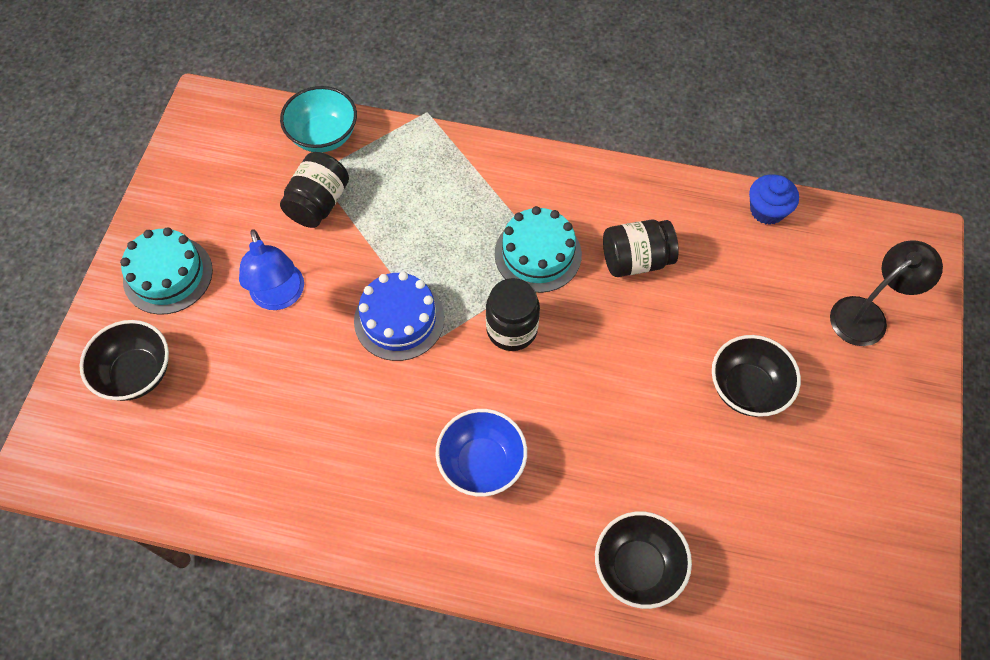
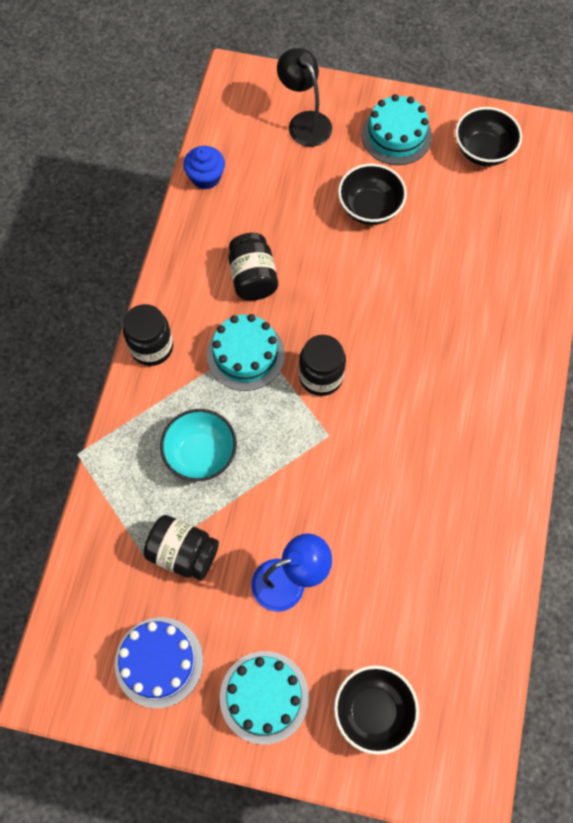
camera: 90 degrees left, 5 degrees up
(323, 136) = (100, 554): turquoise bowl -> turquoise bowl (201, 454)
(399, 319) = (312, 470): blue cake -> blue cake (159, 662)
(481, 463) = (443, 400): blue bowl -> none
(544, 167) = (151, 347): none -> black jar
(637, 567) = (516, 292): black bowl -> black bowl (483, 151)
(867, 425) = (396, 135): none -> turquoise cake

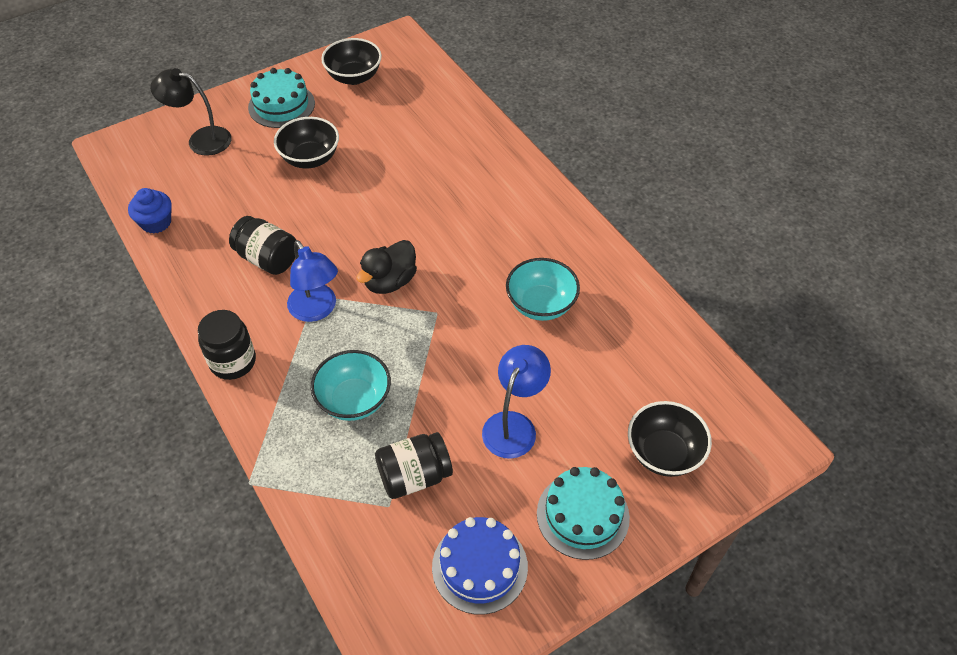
camera: 45 degrees left, 15 degrees down
(245, 354) = (316, 310): turquoise cake -> blue lamp
(321, 376) = (390, 281): black jar -> black duck
(414, 501) = (541, 305): none -> turquoise bowl

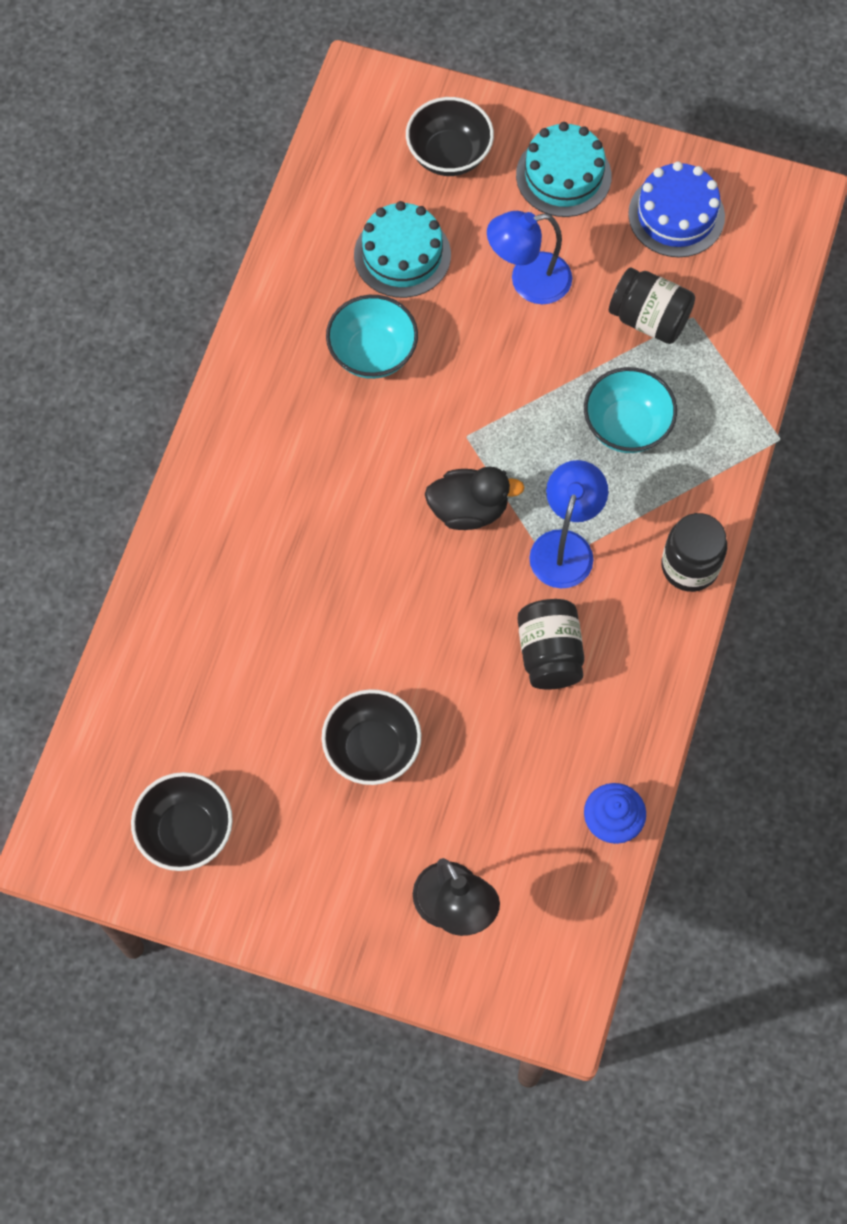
camera: 130 degrees left, 15 degrees up
(281, 105) = (314, 871): turquoise cake -> turquoise cake (402, 255)

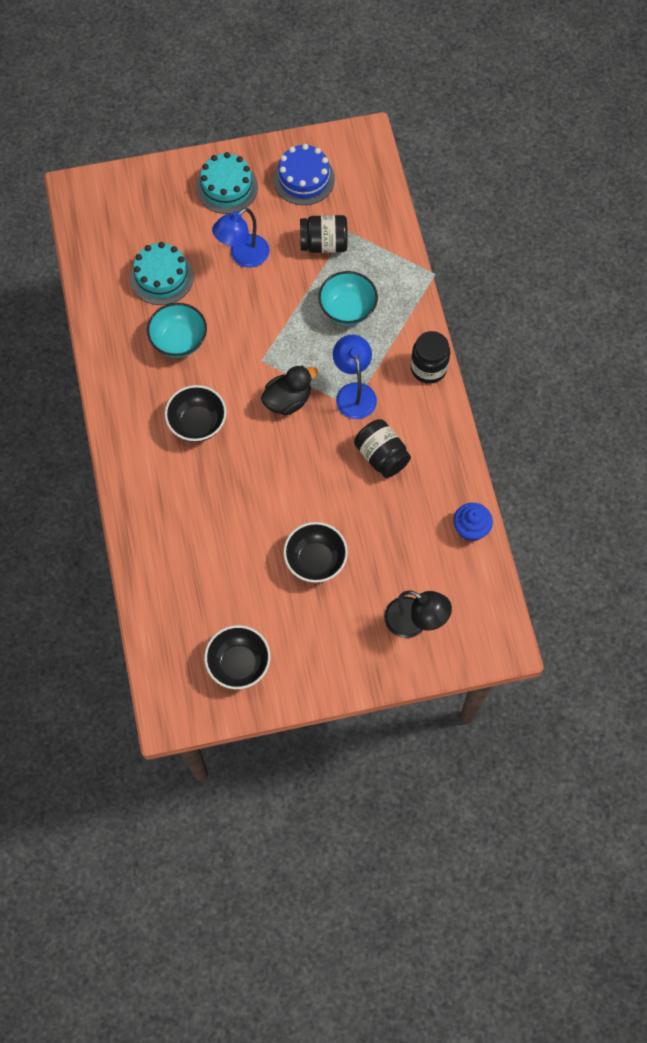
camera: 30 degrees left, 0 degrees up
(449, 155) = (154, 207): black bowl -> black bowl (197, 423)

